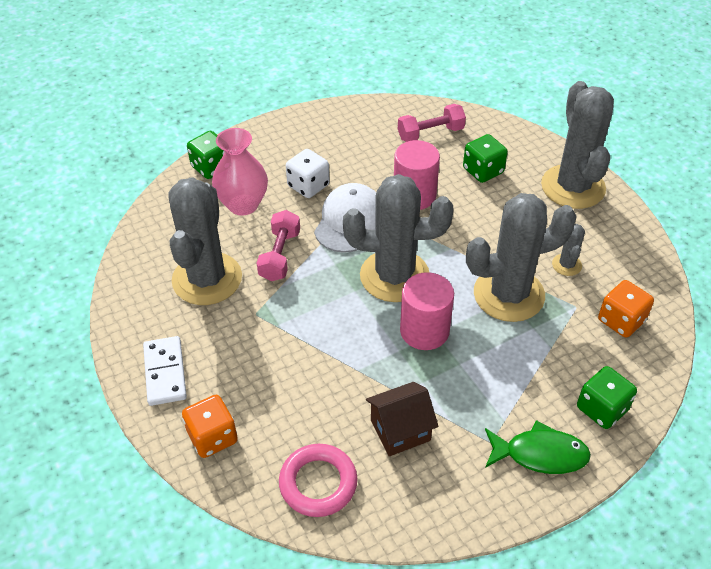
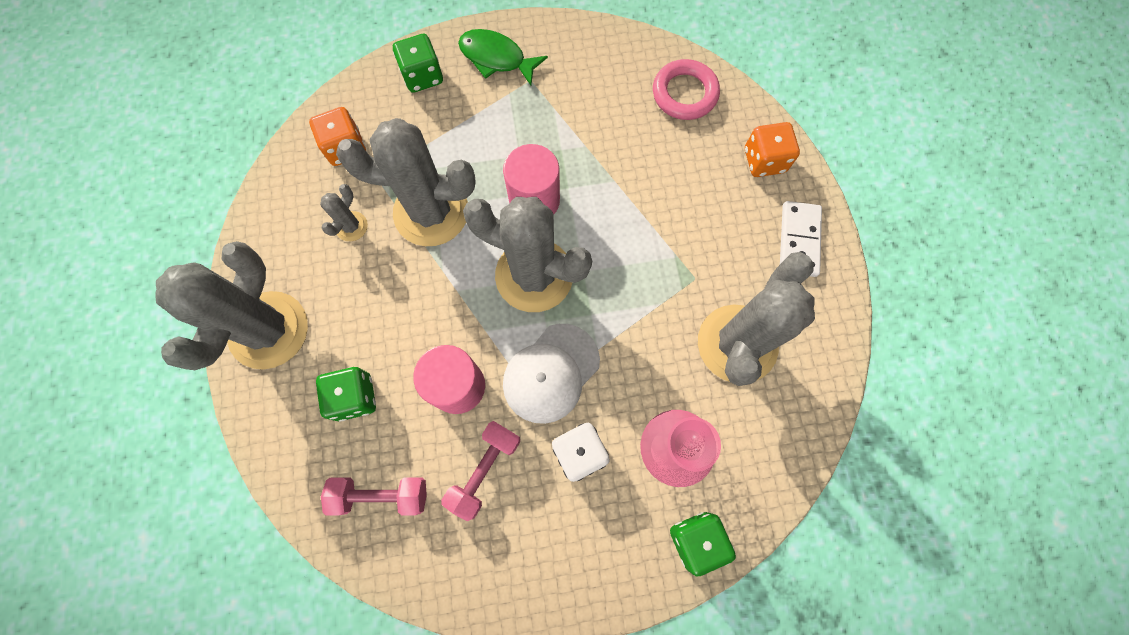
camera: 160 degrees left, 25 degrees up
(280, 255) = (648, 349): pink dumbbell -> pink dumbbell (484, 470)
(400, 430) = (600, 114): brown house -> none

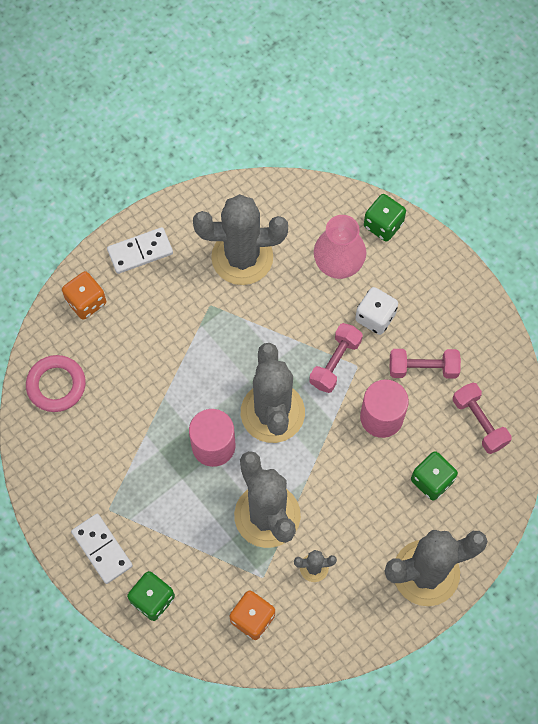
camera: 120 degrees left, 5 degrees down
(496, 58) = (102, 549): green fish -> white domino
(551, 373) = (335, 362): white cap -> pink dumbbell

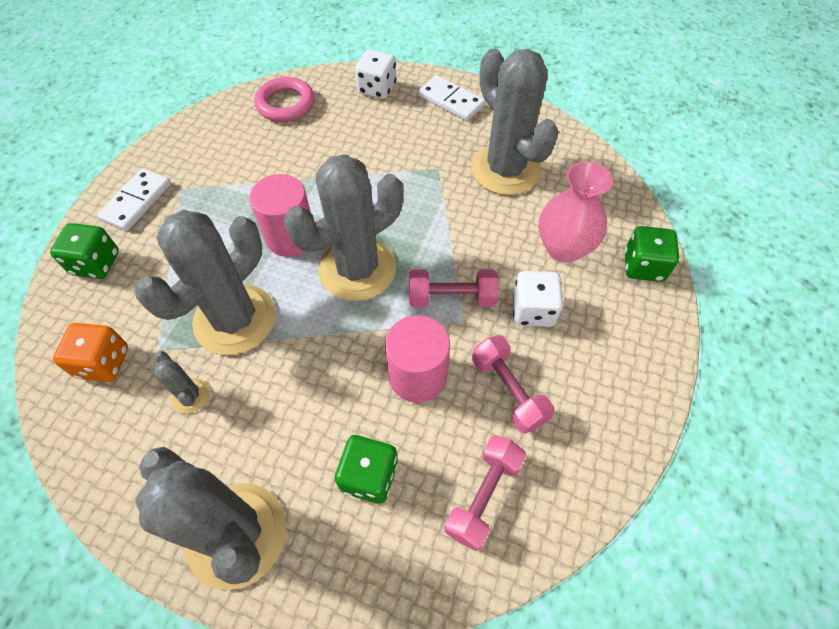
camera: 60 degrees right, 10 degrees down
(86, 302) = (377, 89): orange dice -> white dice

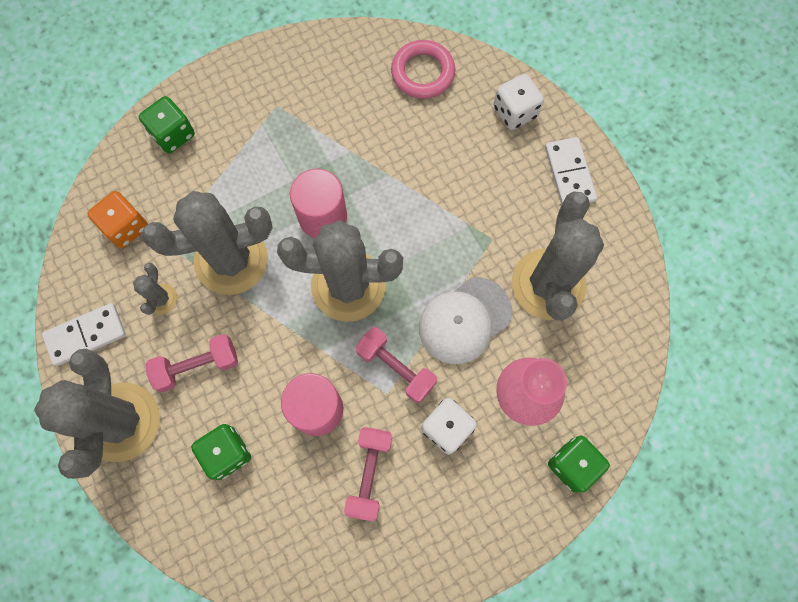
camera: 40 degrees right, 15 degrees up
(136, 202) = (237, 94): white domino -> white domino (86, 335)
(471, 230) = (464, 320): none -> white cap
(483, 496) = (285, 530): pink dumbbell -> pink dumbbell (197, 366)

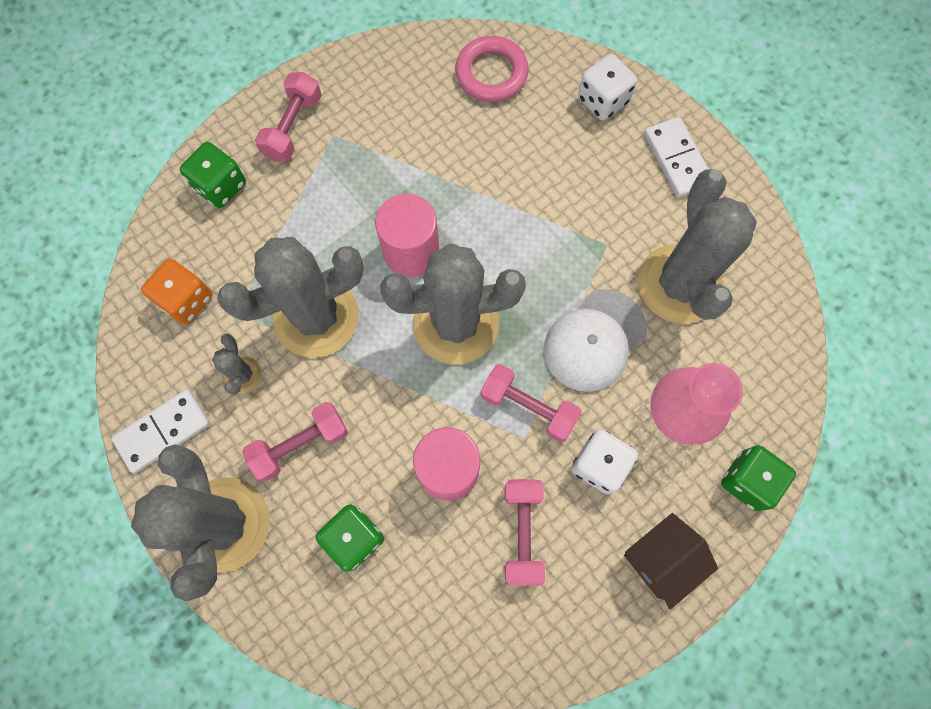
camera: 10 degrees left, 0 degrees up
(243, 93) = (293, 127): none -> pink dumbbell
(482, 519) = (660, 560): none -> brown house

